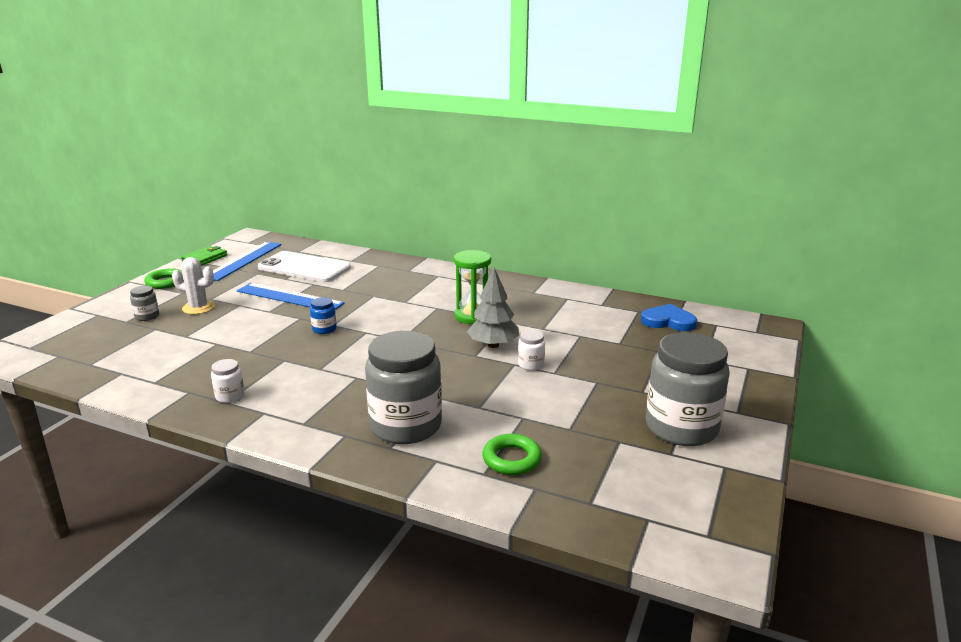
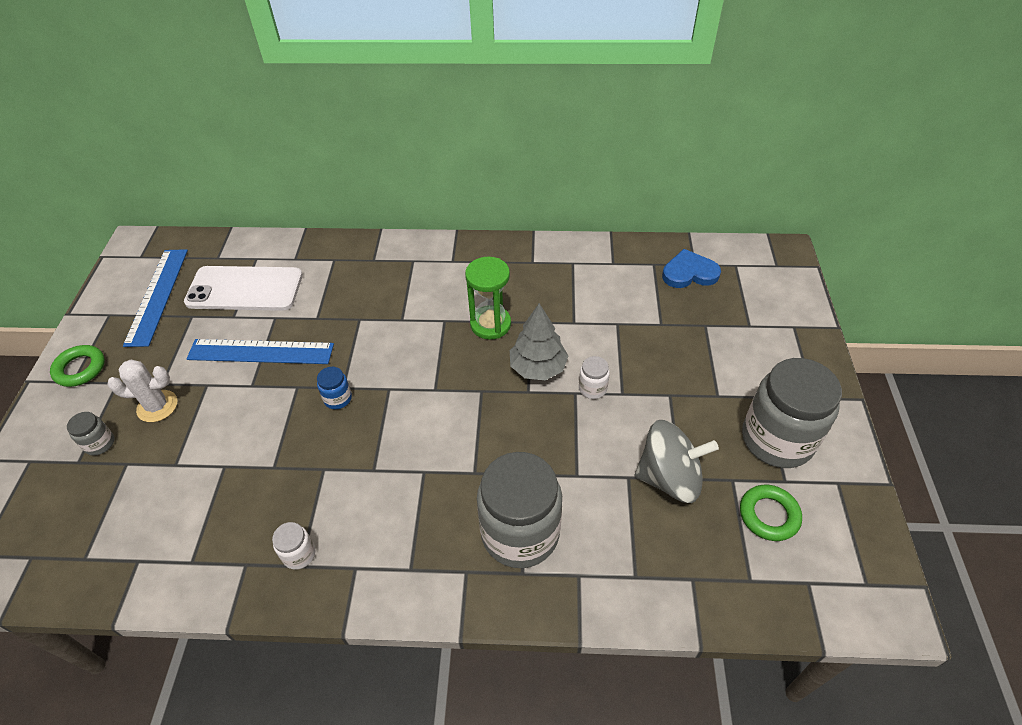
camera: 20 degrees left, 25 degrees up
(205, 258) = (102, 305): green wallet -> none
(511, 459) = (649, 545): green ring -> green ring (768, 515)
(560, 426) = (669, 478): none -> grey spinning top

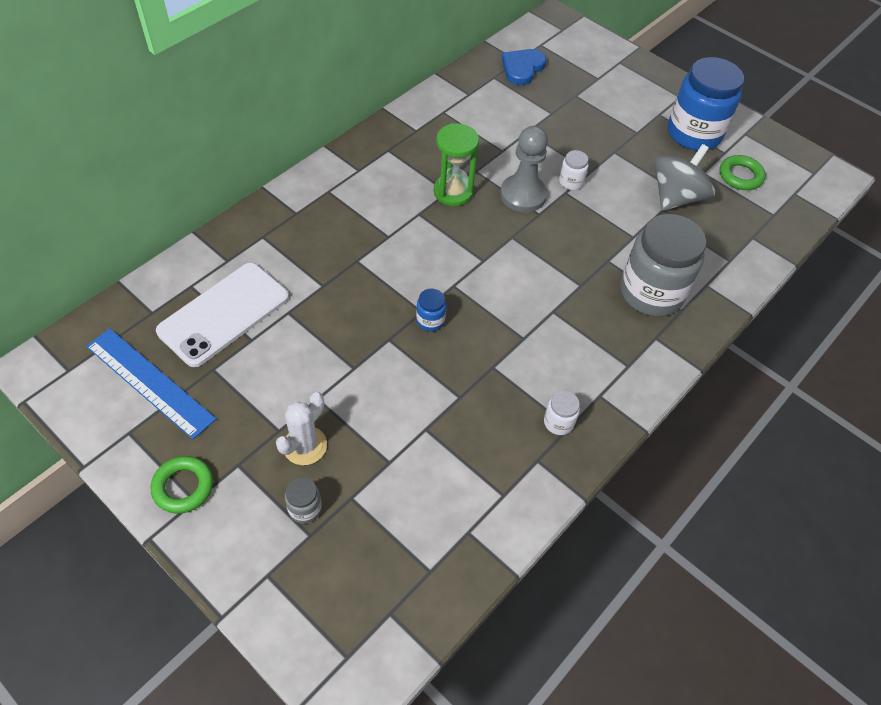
camera: 55 degrees left, 5 degrees up
(261, 351) = (320, 342): blue ruler -> none
(538, 367) = (523, 195): grey tree -> grey pawn
(777, 439) = (694, 133): grey jar -> blue jar

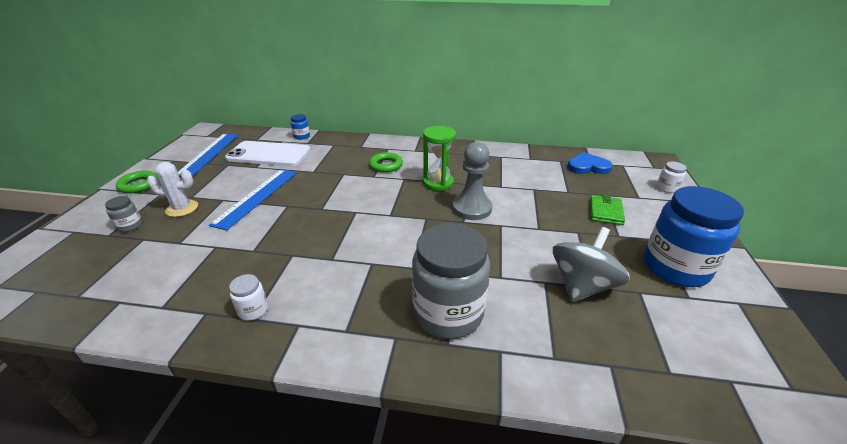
camera: 60 degrees right, 20 degrees down
(341, 362) = (257, 197): none -> blue ruler
(430, 321) = (315, 214): blue jar -> blue jar (301, 136)
(571, 182) = (514, 223): white jar -> white jar (666, 188)
(601, 114) = (605, 212): none -> green wallet
(676, 197) = (582, 285): grey spinning top -> grey spinning top turned 60 degrees counterclockwise
(740, 176) = (678, 321): green ring -> green ring (386, 165)

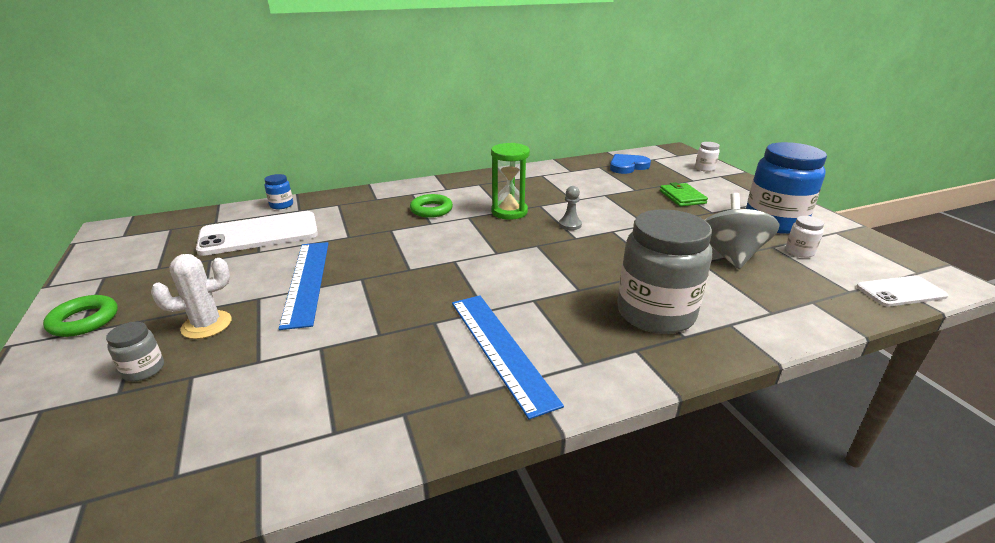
camera: 30 degrees left, 5 degrees down
(209, 154) = (159, 254): blue ruler -> blue ruler (500, 349)
(253, 310) = (460, 387): white jar -> white jar (799, 252)
(472, 208) = (570, 225): grey pawn -> grey pawn, size x0.51
(736, 400) = (901, 291): none -> white phone

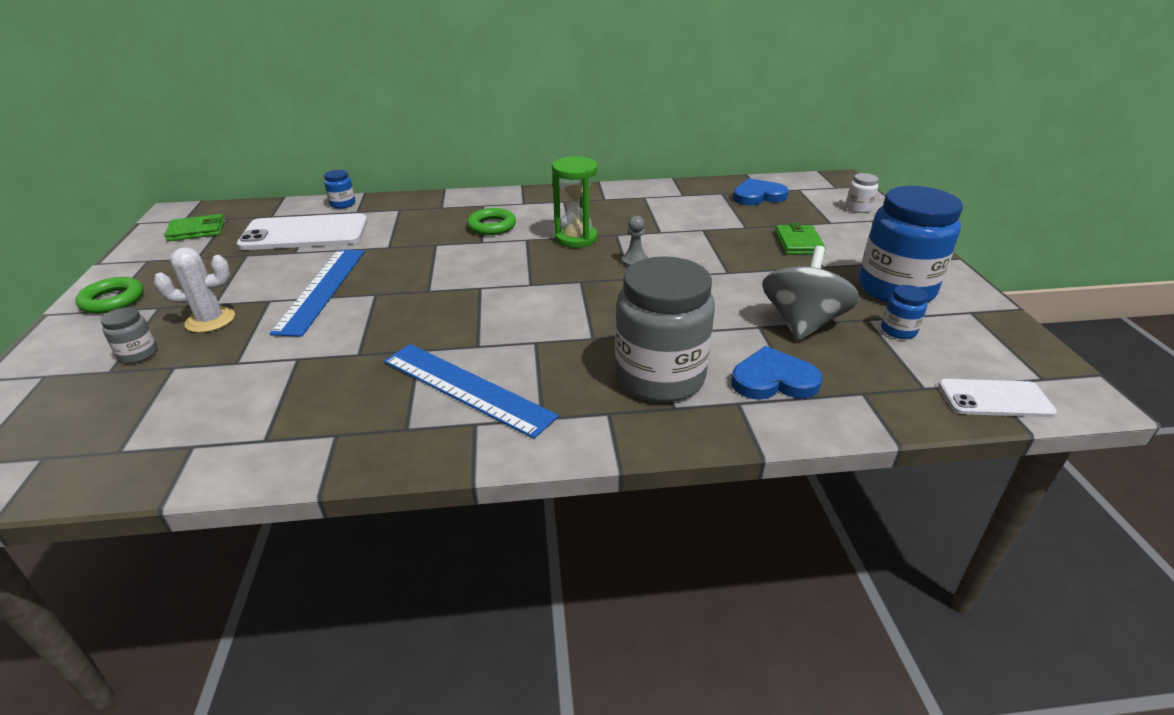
camera: 15 degrees right, 5 degrees up
(144, 243) = (196, 231): none -> green wallet
(500, 349) = (466, 388): blue ruler -> blue ruler turned 45 degrees counterclockwise
(742, 302) = (773, 380): none -> blue heart
(799, 252) = (898, 330): white jar -> blue jar

